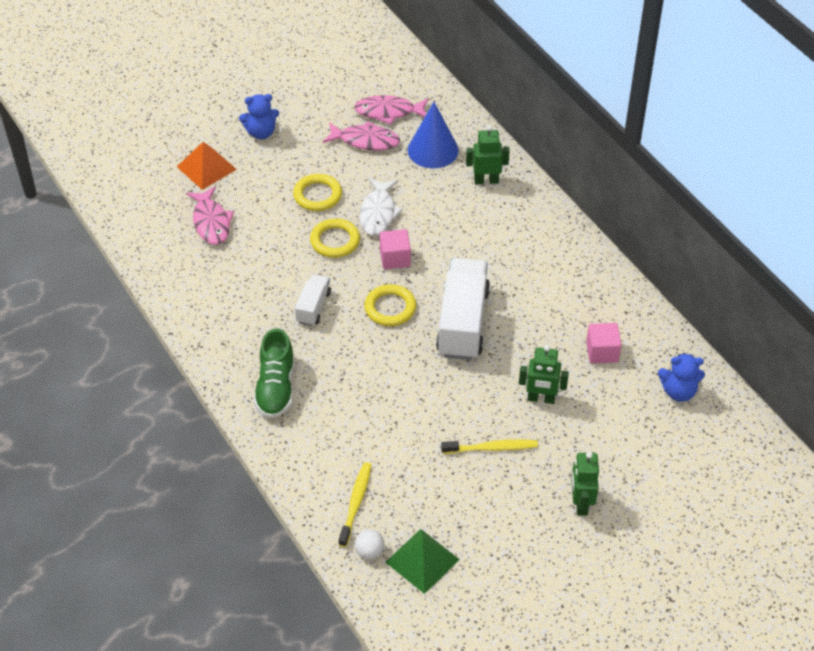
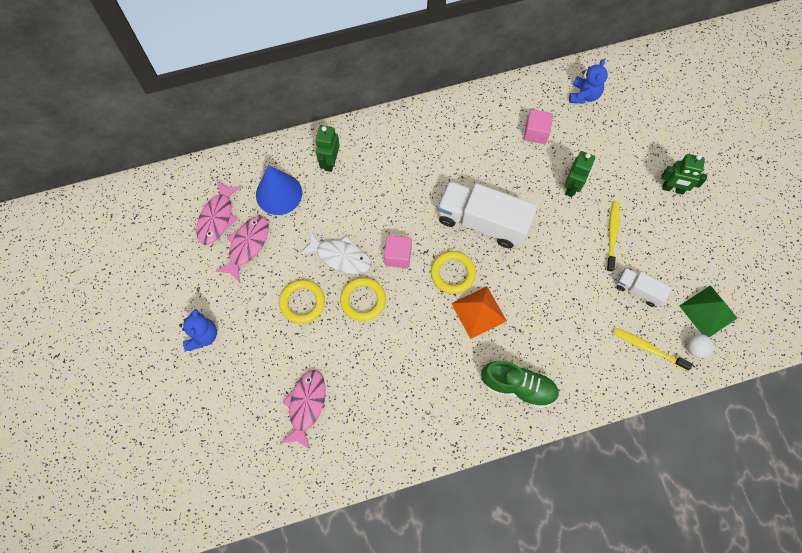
camera: 75 degrees left, 20 degrees up
(206, 168) = (232, 397): orange pyramid -> orange pyramid (478, 312)
(211, 222) = (306, 405): pink fish -> pink fish turned 75 degrees counterclockwise
(313, 307) = (435, 336): white truck -> white truck (638, 290)

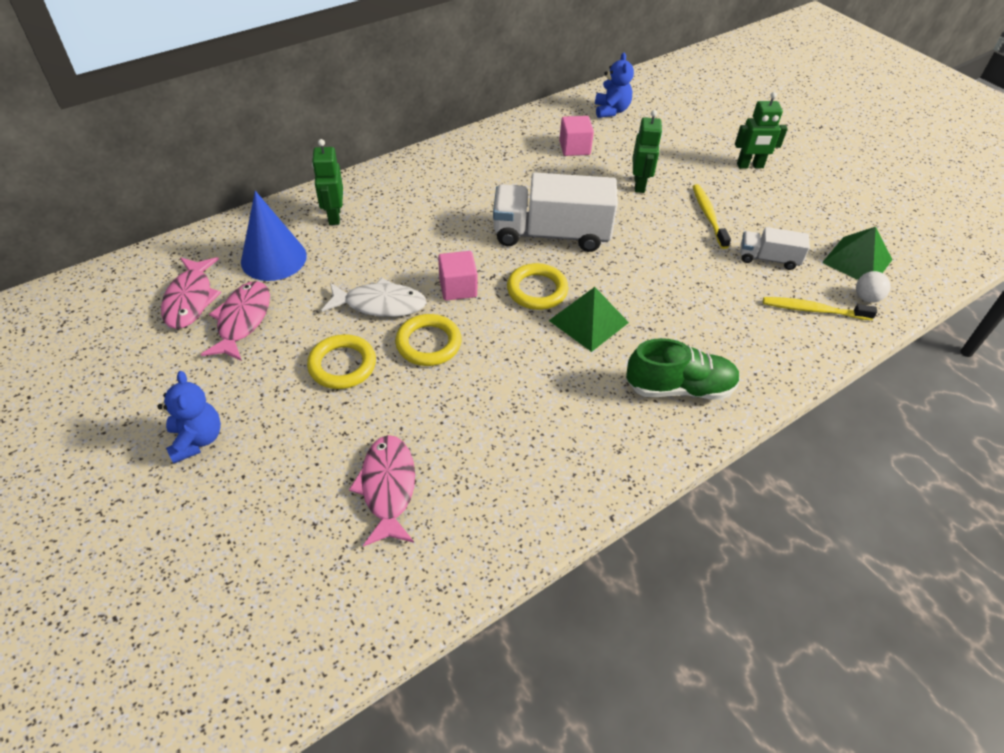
camera: 20 degrees left, 20 degrees down
(478, 312) = (588, 321): orange pyramid -> green pyramid

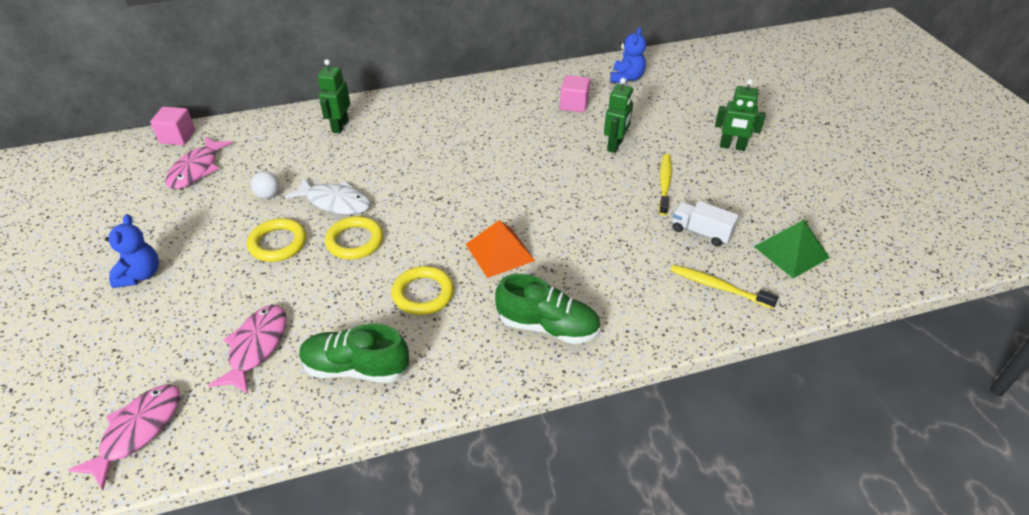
camera: 20 degrees right, 5 degrees down
(242, 320) = (224, 193): pink fish -> pink fish (138, 431)
(273, 258) = (275, 150): blue cone -> none
(458, 288) = (405, 202): pink cube -> pink cube (177, 137)
(511, 482) = (355, 368): none -> green shoe
(537, 290) = (470, 217): yellow ring -> yellow ring (423, 294)
(551, 234) = (510, 173): white truck -> none
(588, 321) = (499, 252): green pyramid -> orange pyramid
(866, 298) = (780, 287): white ball -> white ball (268, 195)

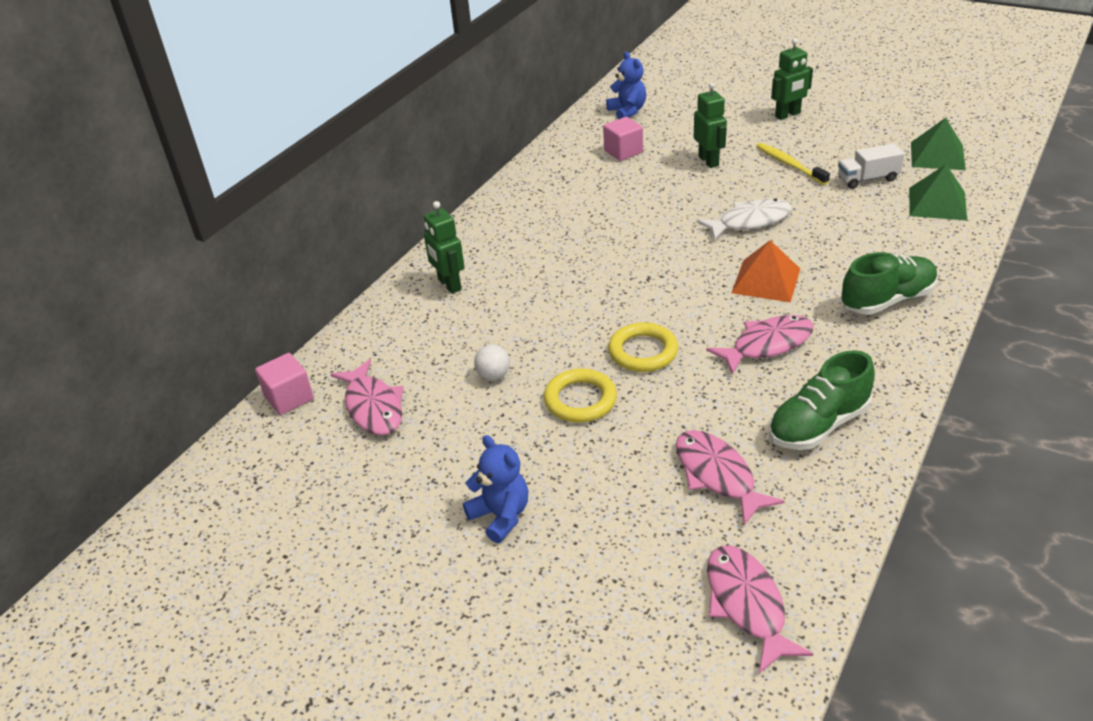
camera: 40 degrees left, 5 degrees down
(335, 202) = (567, 339): white fish -> white fish (750, 221)
(423, 294) = (767, 345): yellow ring -> pink fish
(719, 287) = (937, 203): yellow toothbrush -> green pyramid

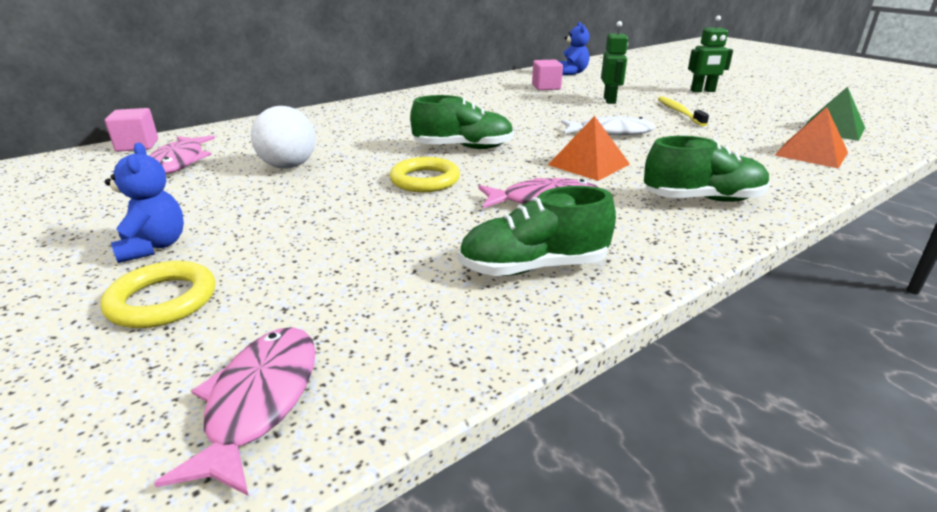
camera: 20 degrees right, 10 degrees down
(449, 285) = (331, 119): green robot -> none
(493, 375) = (288, 166): white ball -> white ball, size x1.80
(580, 400) = (332, 194): yellow ring -> yellow ring (162, 300)
(633, 291) = (463, 148): none -> green shoe
(717, 475) = (381, 276): pink fish -> none
(867, 179) = (748, 130): white truck -> none
(937, 203) = (811, 153): green pyramid -> orange pyramid

